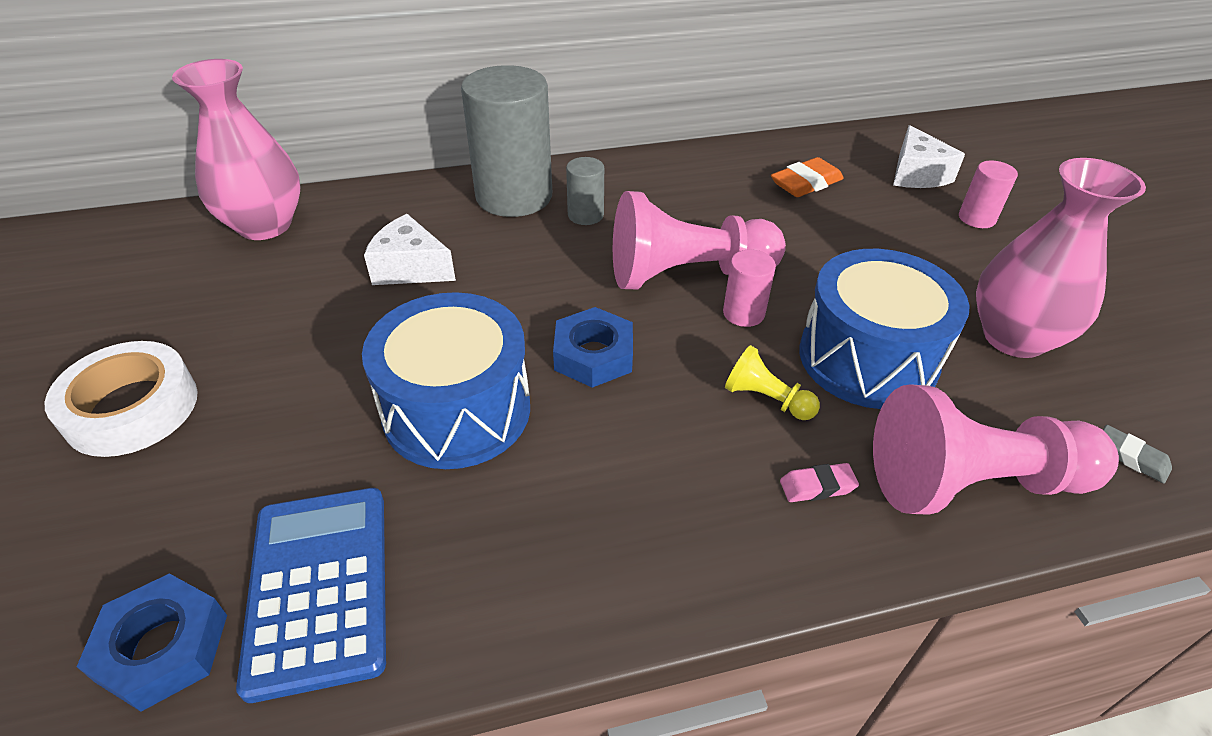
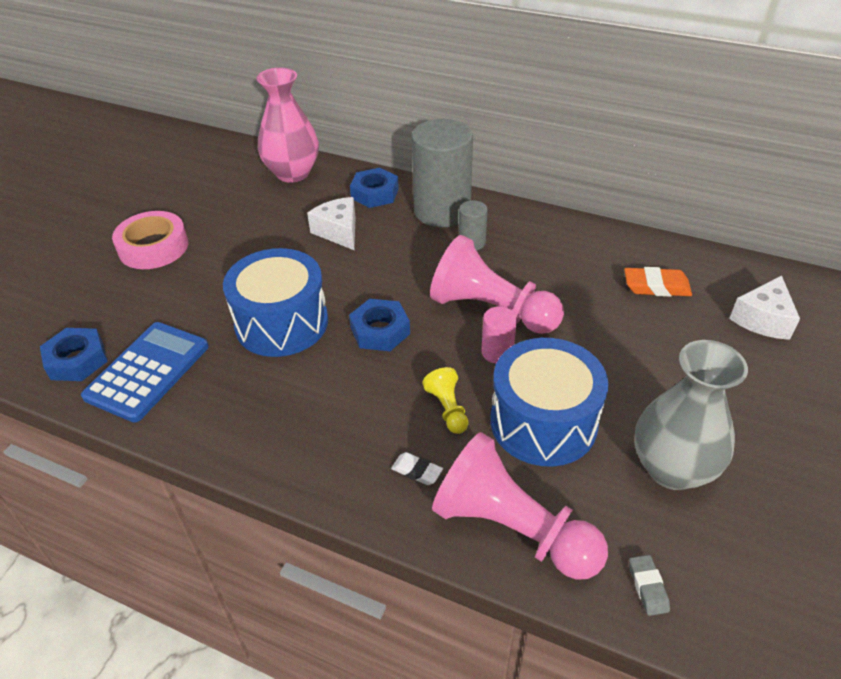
camera: 40 degrees right, 0 degrees up
(132, 408) = (153, 247): white tape -> pink tape
(409, 208) = (375, 193): none -> blue nut
(817, 486) = (417, 471): pink eraser -> white eraser
(976, 218) = (768, 375): pink cylinder -> none
(1014, 337) = (672, 468): pink vase -> grey vase

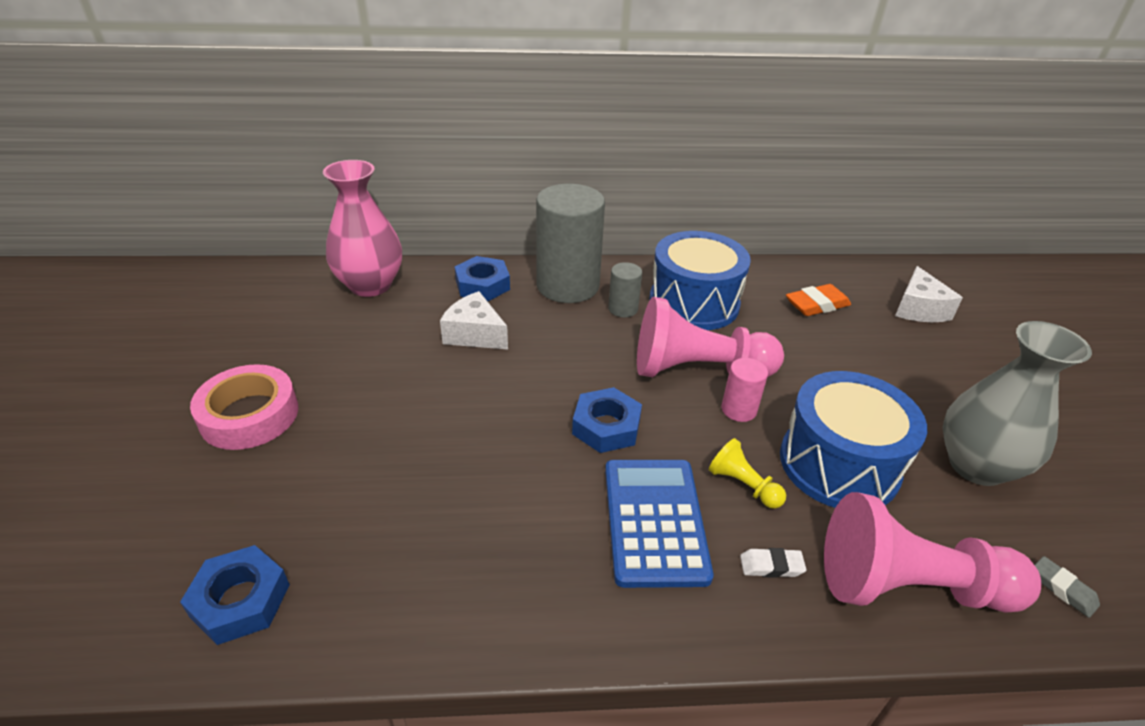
camera: 30 degrees left, 5 degrees down
(148, 371) = (360, 576): blue calculator -> blue calculator (655, 521)
(281, 323) = (489, 454): blue drum -> blue drum (694, 303)

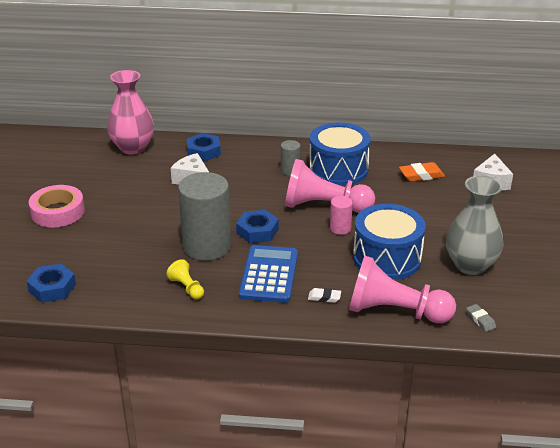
camera: 10 degrees right, 5 degrees down
(567, 286) = (258, 155): grey cylinder -> grey cylinder (207, 246)
(743, 485) = (325, 263): yellow pawn -> yellow pawn (187, 288)

